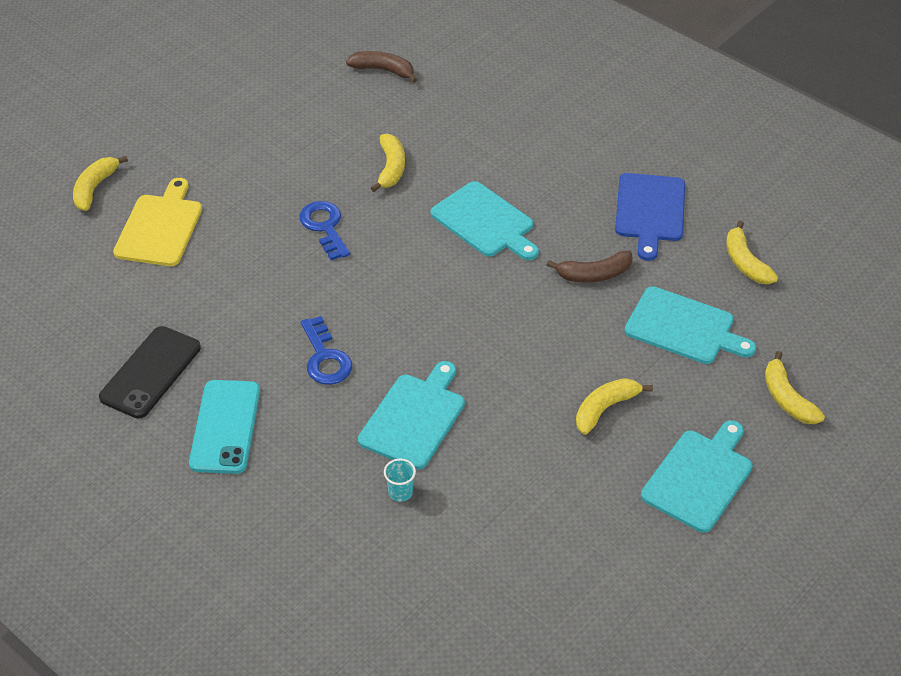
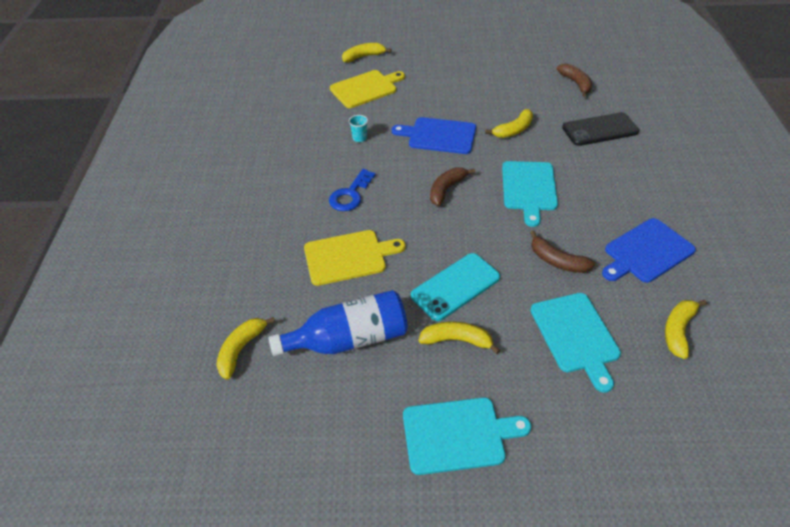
camera: 50 degrees right, 0 degrees up
(150, 372) = (271, 145): black phone -> black phone (600, 130)
(225, 427) = (263, 191): turquoise phone -> turquoise phone (455, 286)
(325, 227) = (439, 135): blue key -> blue cutting board
(400, 492) = (287, 287): turquoise cup -> turquoise cup (359, 138)
(411, 280) = (446, 189): none -> brown banana
(414, 418) = (348, 257): turquoise cutting board -> yellow cutting board
(520, 485) = (349, 339): none -> blue bottle
(787, 398) = (591, 442): yellow banana -> yellow banana (241, 349)

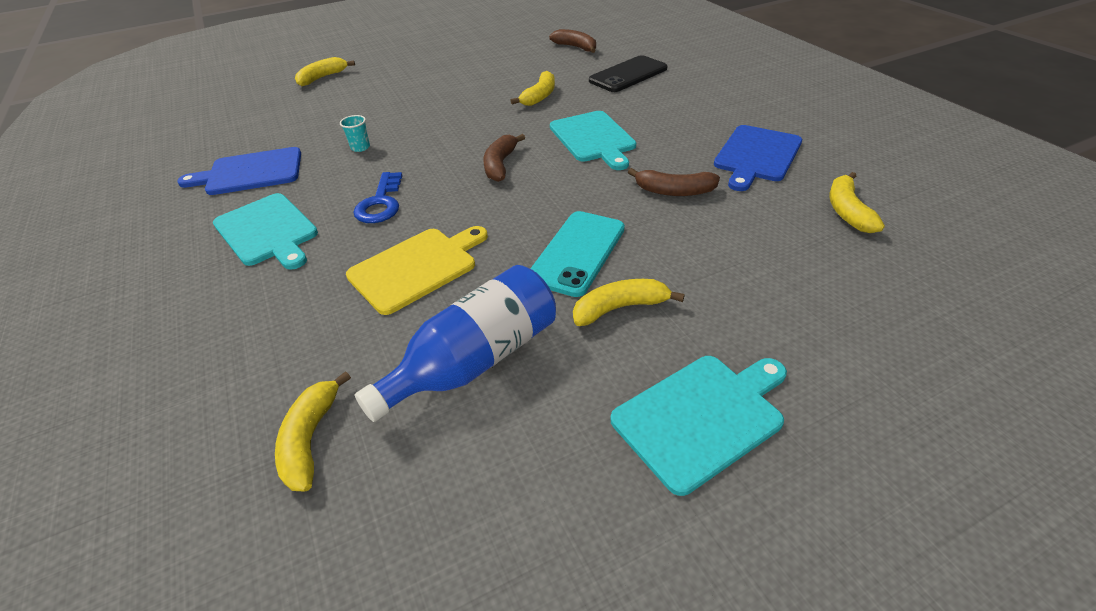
camera: 25 degrees left, 5 degrees down
(365, 88) = (341, 103): yellow cutting board -> none
(439, 135) = (458, 121): blue cutting board -> blue cutting board (250, 172)
(575, 335) = (751, 253): turquoise cutting board -> turquoise cutting board (267, 231)

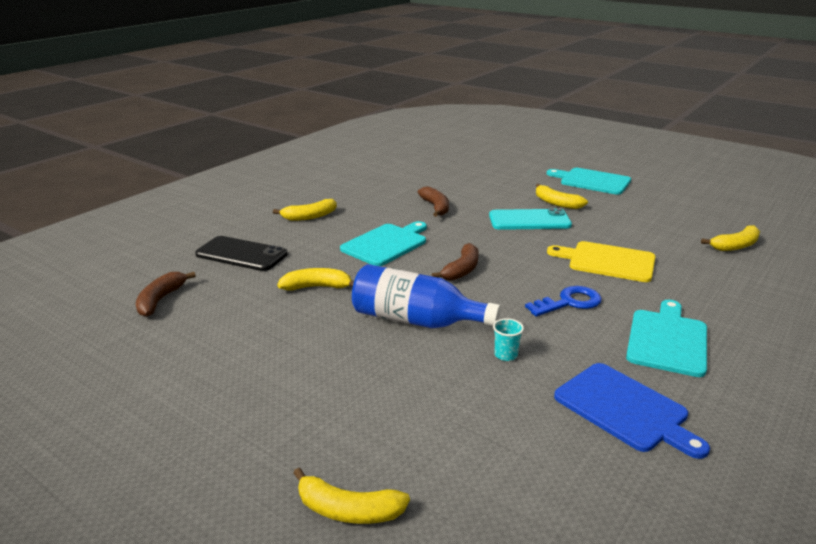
camera: 120 degrees left, 15 degrees down
(474, 361) = (638, 225): blue bottle -> blue bottle (416, 320)
(500, 165) = (462, 270): brown banana -> brown banana turned 45 degrees counterclockwise
(756, 155) = (368, 192): blue cutting board -> none
(847, 211) = (413, 169): yellow banana -> yellow banana (310, 216)

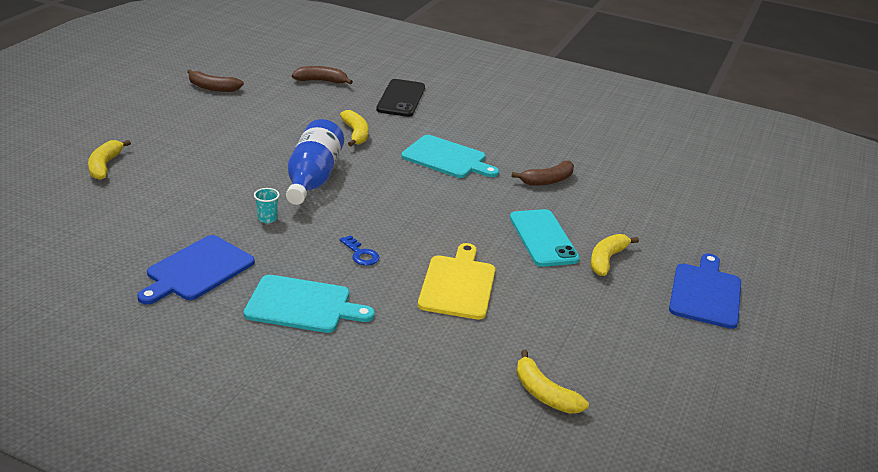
camera: 75 degrees right, 5 degrees up
(310, 216) = (488, 118): yellow banana -> none
(462, 270) = (408, 197): brown banana -> brown banana (213, 88)
(569, 302) = (361, 254): blue key -> blue key, size x0.66
(592, 181) = (706, 293): turquoise cutting board -> blue cutting board

